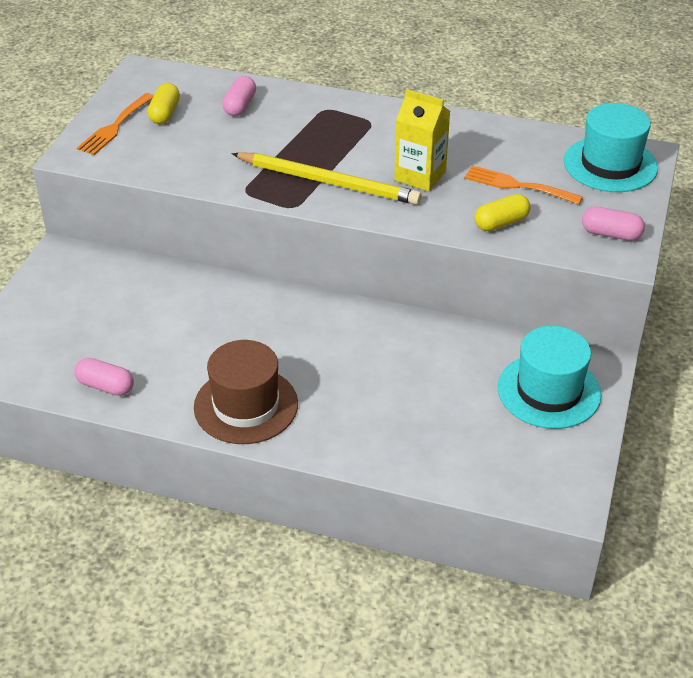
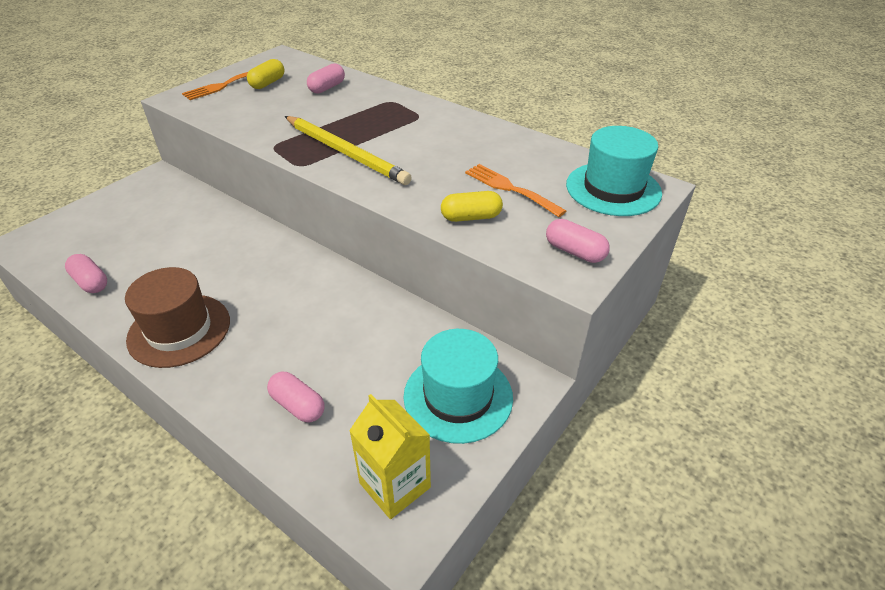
camera: 20 degrees right, 0 degrees up
(415, 436) = (298, 405): none -> pink capsule
(420, 176) = (427, 163): yellow carton -> yellow carton (395, 485)

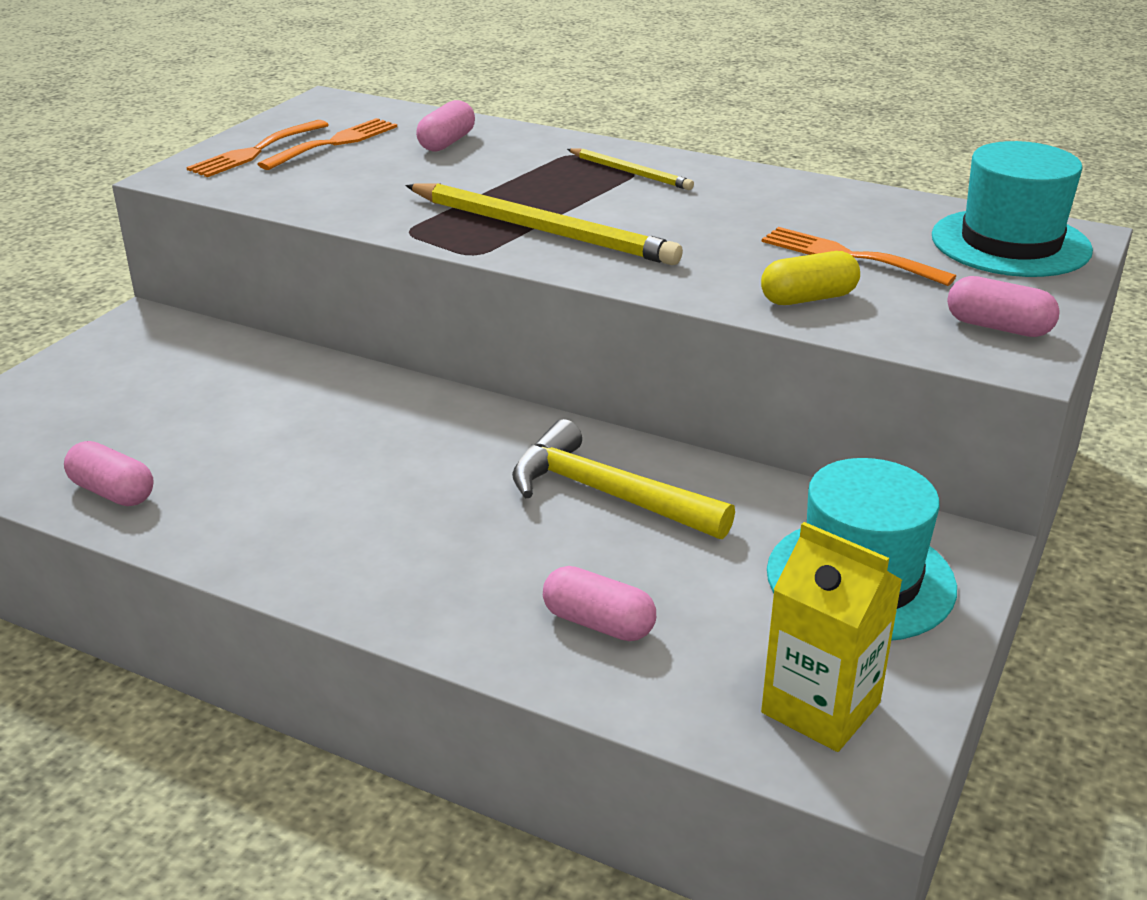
camera: 10 degrees left, 10 degrees down
(179, 330) = (324, 543): brown hat -> none
(267, 83) = (334, 143): yellow capsule -> orange fork
(342, 317) = (606, 494): none -> yellow hammer
(416, 117) = (630, 172): none -> yellow pencil

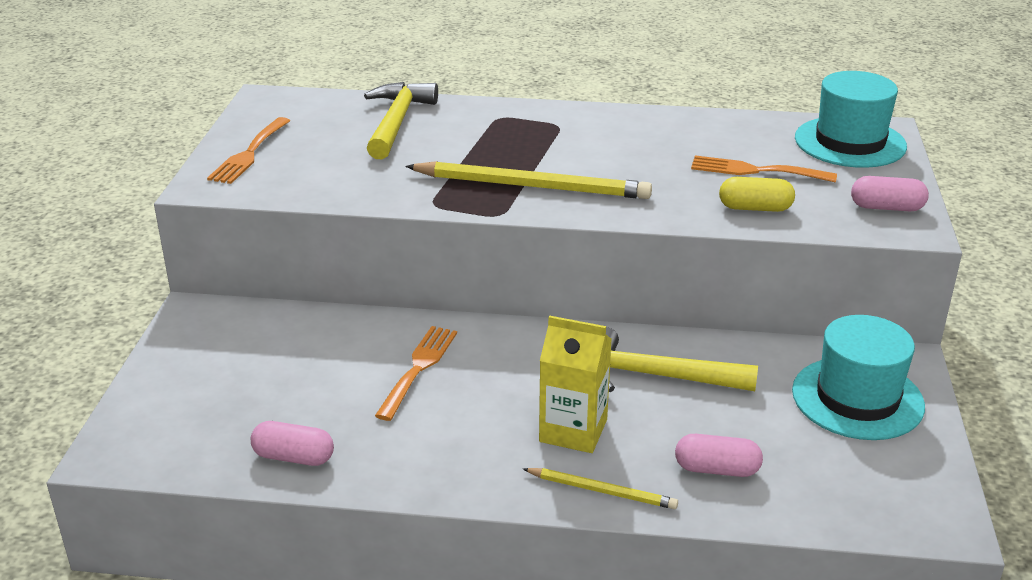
camera: 20 degrees left, 0 degrees up
(334, 143) = (307, 136): orange fork -> orange fork (418, 368)
(447, 142) = (397, 122): pink capsule -> yellow hammer
(630, 172) = (556, 127): yellow pencil -> yellow pencil (602, 491)
(808, 298) = (755, 208): yellow capsule -> yellow capsule turned 45 degrees clockwise
(820, 708) = (890, 490): yellow carton -> yellow carton (573, 430)

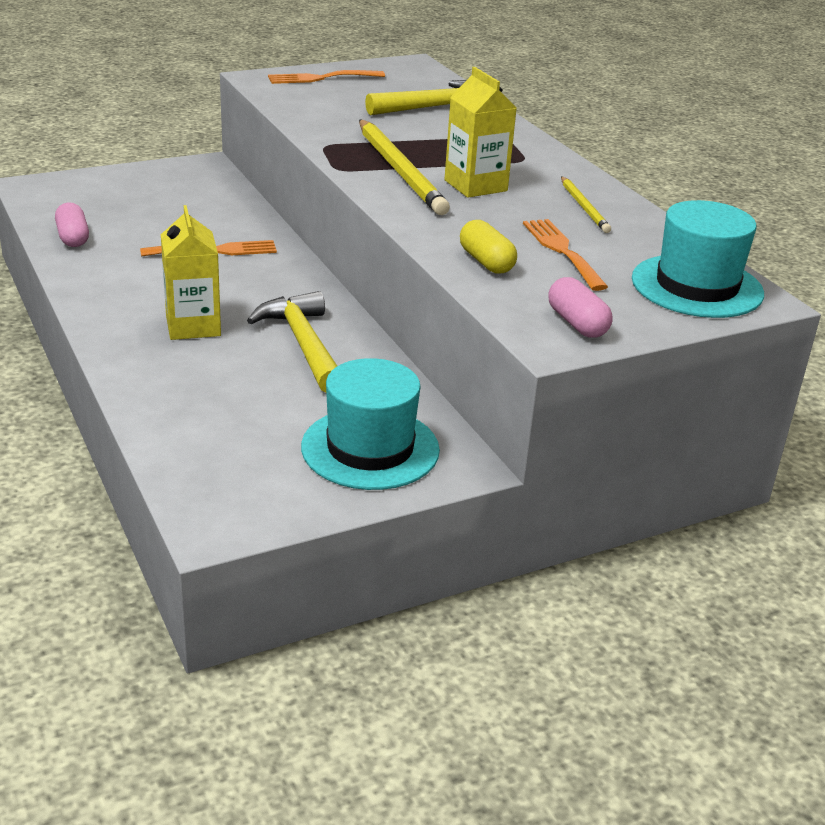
camera: 55 degrees right, 0 degrees up
(596, 163) = (475, 185): none -> yellow carton
(602, 491) = (126, 354): yellow pencil -> yellow pencil (584, 207)
(717, 469) = (196, 397): pink capsule -> none

